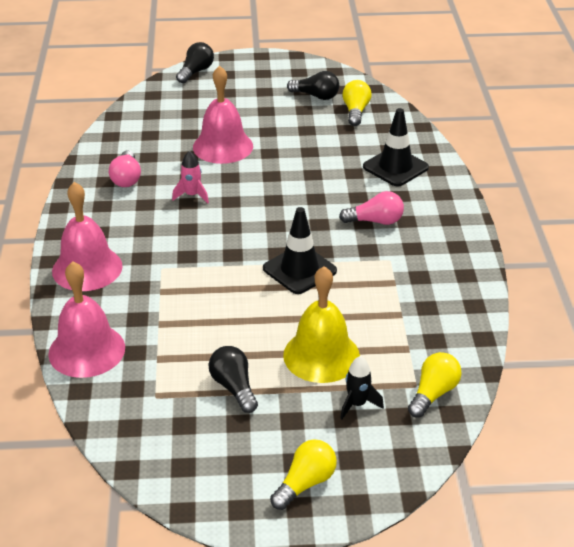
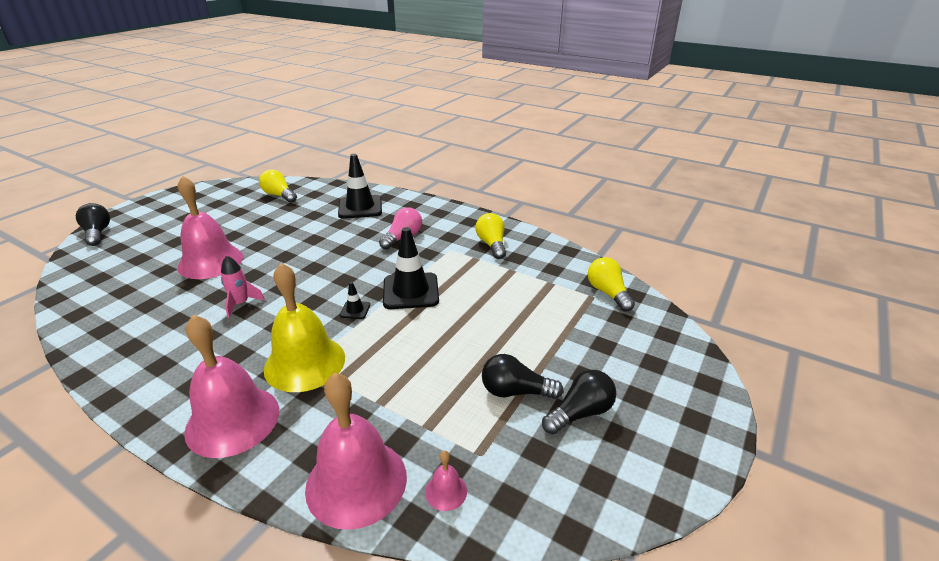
camera: 55 degrees left, 5 degrees down
(112, 394) = (446, 491): none -> pink bell
(126, 178) = (152, 331): pink light bulb -> none
(243, 254) = (355, 310): none -> black traffic cone
(305, 483) = (669, 402): yellow light bulb -> yellow light bulb (492, 244)
(316, 96) = (234, 201): black light bulb -> black light bulb (580, 413)
(321, 355) = (521, 324): yellow bell -> yellow bell (305, 363)
(357, 404) = (592, 332): black rocket -> none

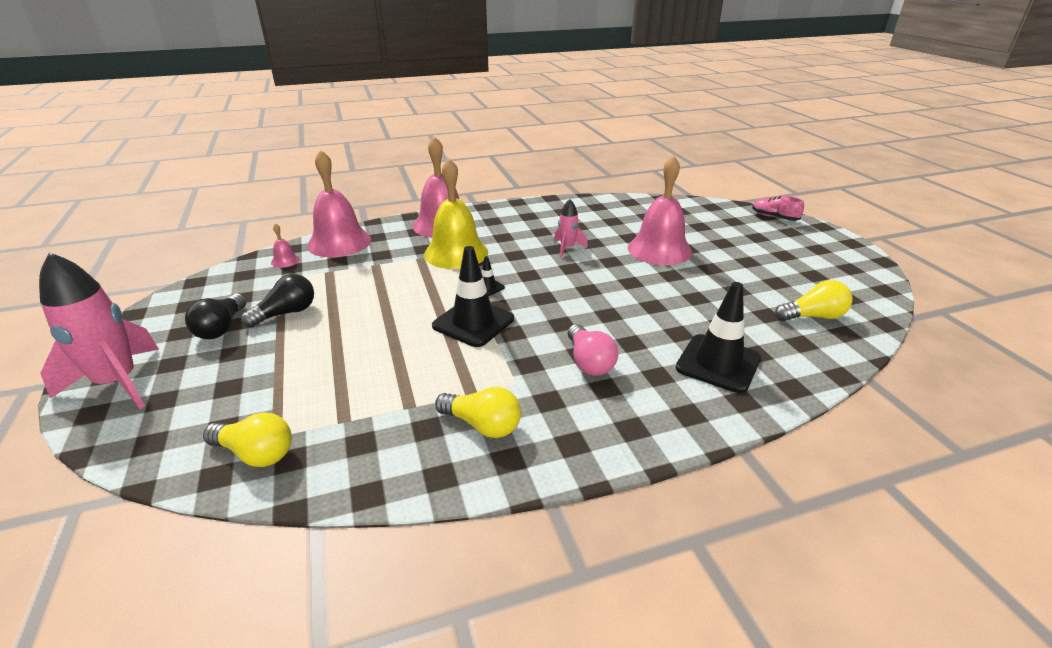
camera: 130 degrees right, 0 degrees up
(98, 233) = (774, 217): black light bulb -> pink shoe
(686, 402) = (118, 383): none -> pink rocket

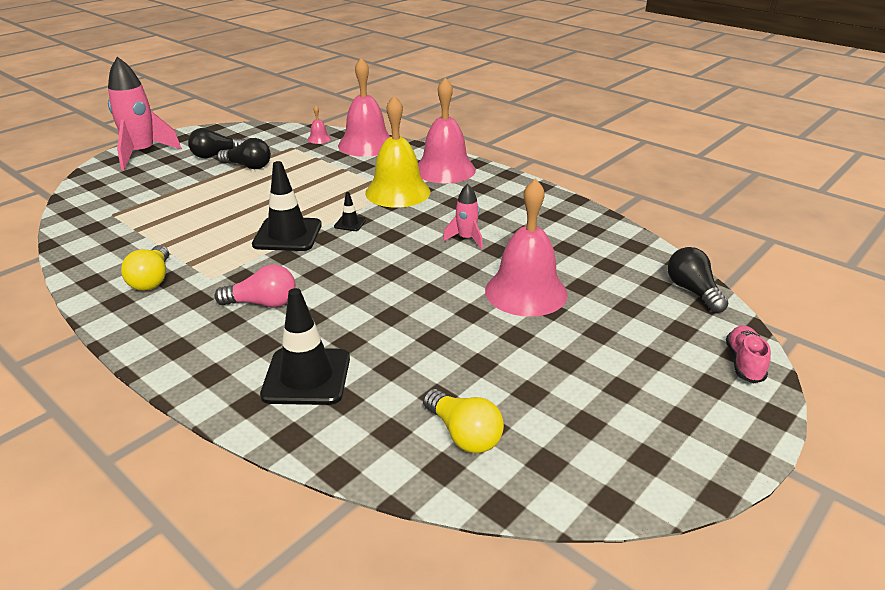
camera: 60 degrees right, 0 degrees up
(256, 453) = (93, 215): yellow light bulb -> none
(589, 362) = (263, 303): pink light bulb -> pink light bulb turned 135 degrees counterclockwise
(696, 205) = (692, 291): none -> black light bulb

